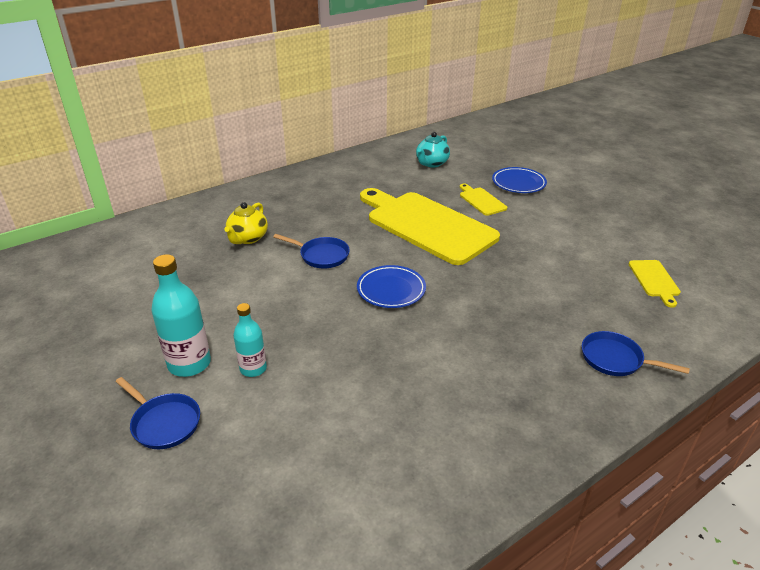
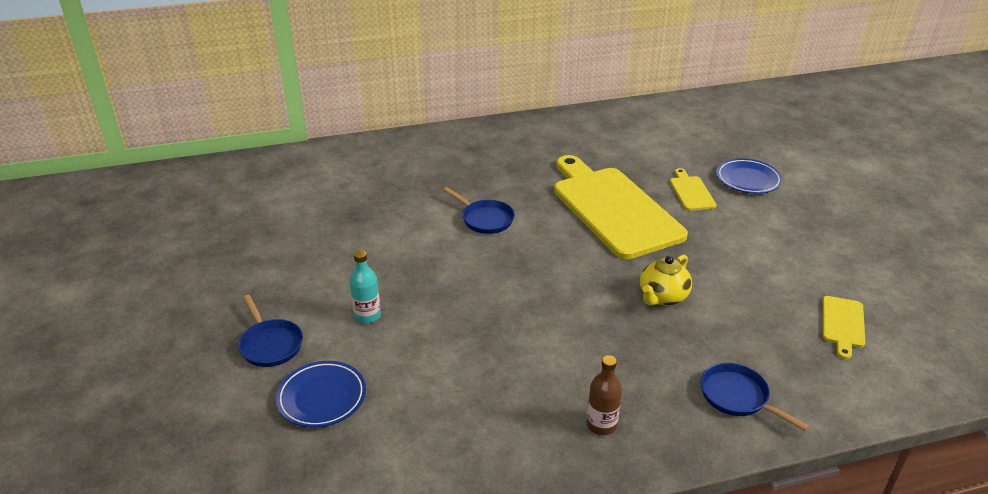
camera: 20 degrees right, 0 degrees up
(189, 363) = (314, 297): turquoise bottle -> none
(248, 238) = (421, 186): yellow teapot -> yellow teapot (662, 297)
(391, 290) = (537, 270): blue plate -> blue plate (322, 397)
(431, 163) = (658, 138): turquoise teapot -> none
(522, 415) = (601, 425): none -> brown bottle

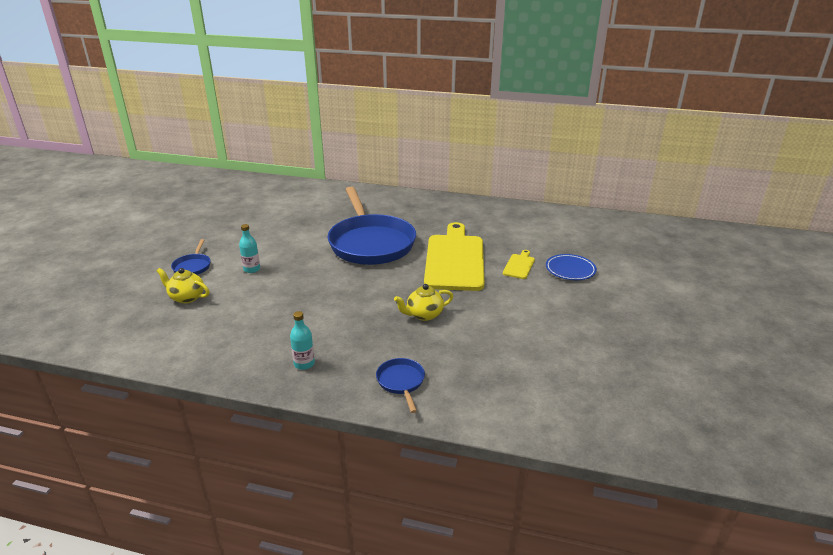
camera: 30 degrees right, 5 degrees down
(322, 397) = (186, 297): blue plate -> yellow teapot
(485, 219) = (370, 243): blue pan -> blue pan, size x2.48
(601, 425) = (304, 364): brown bottle -> turquoise bottle
(843, 324) = (527, 371): yellow cutting board -> none

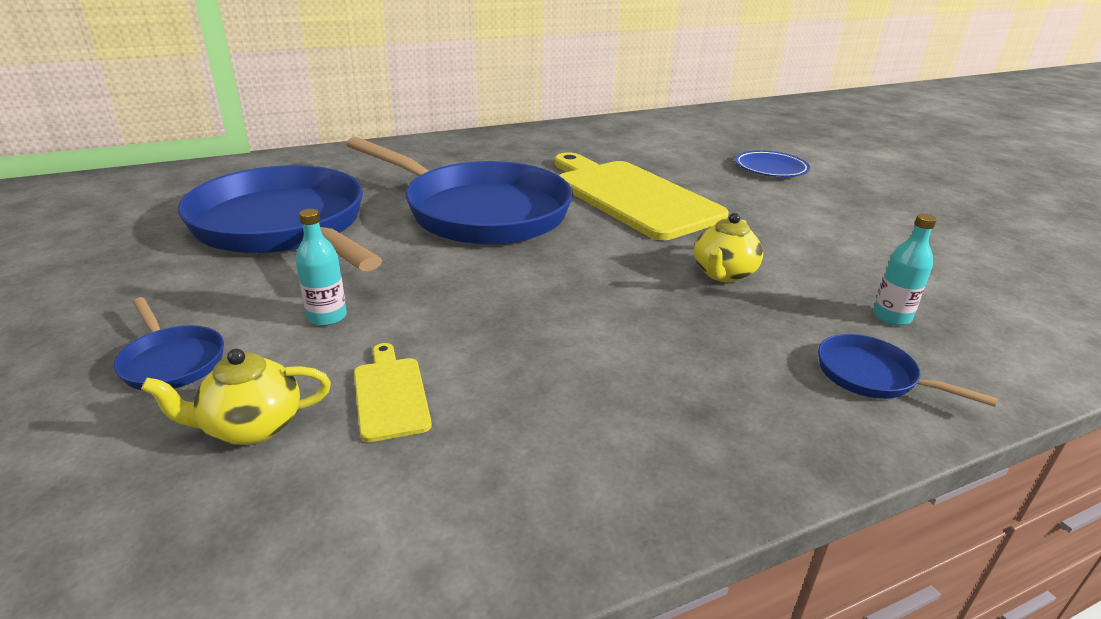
camera: 40 degrees left, 0 degrees up
(288, 224) = (284, 227): none -> blue pan
(304, 364) = (700, 427): turquoise bottle -> turquoise bottle (891, 317)
(519, 265) = (714, 180): yellow cutting board -> yellow cutting board (390, 394)

